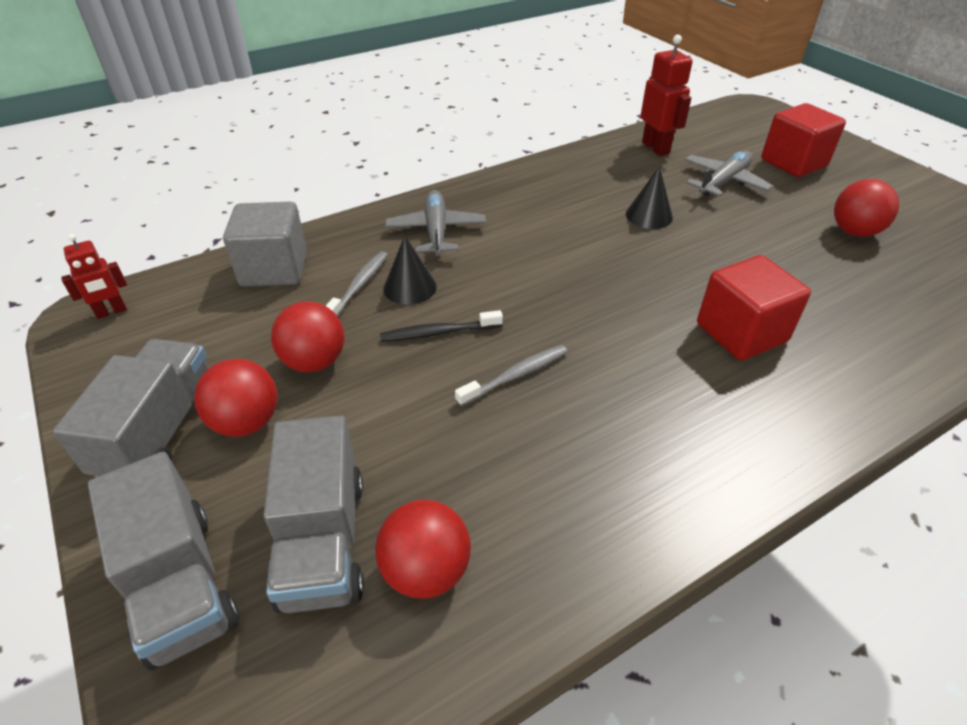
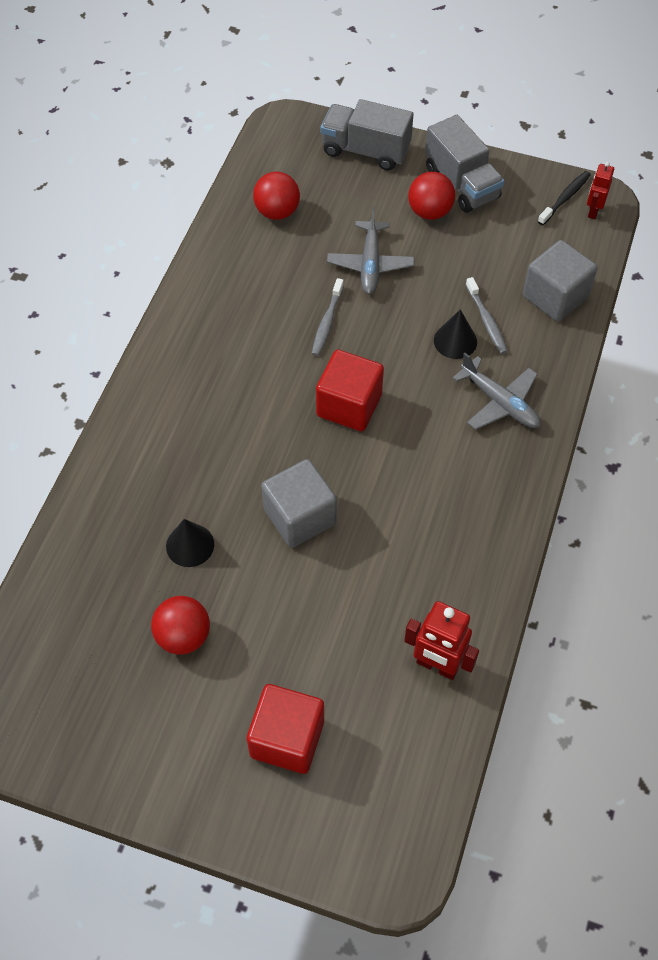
camera: 140 degrees right, 15 degrees up
(314, 362) = (442, 259): red ball -> none
(323, 541) = (330, 195): grey truck -> none
(438, 333) = (399, 321): black toothbrush -> black toothbrush (565, 198)
(649, 215) = (362, 537): black cone -> black cone (190, 545)
(694, 248) = (300, 517): none -> grey cube
(723, 182) = (334, 644): grey plane -> grey plane (370, 264)
(741, 333) = (218, 445): red cube -> red cube (349, 405)

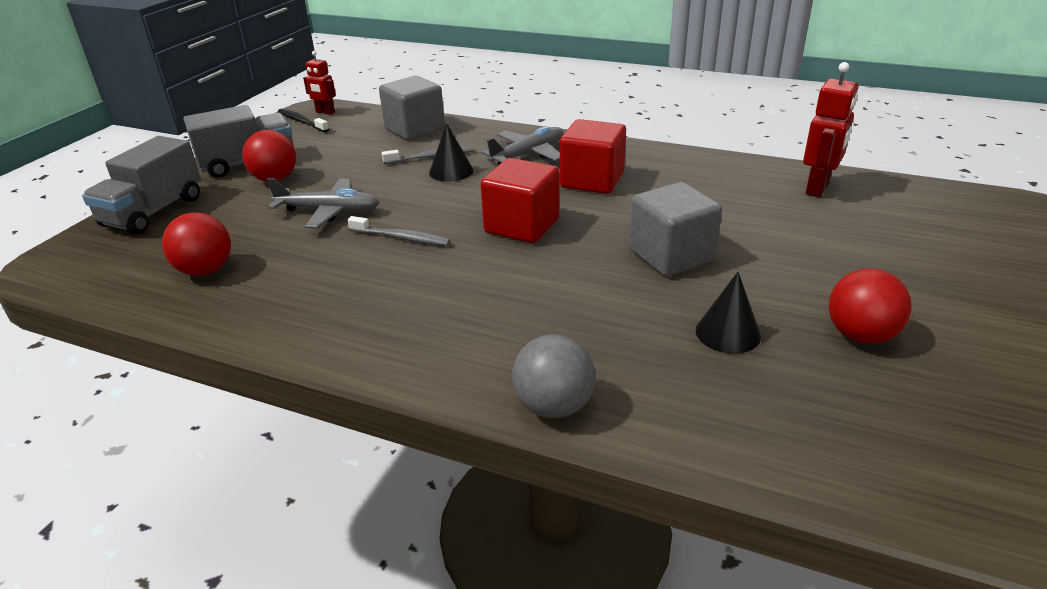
camera: 85 degrees left, 25 degrees down
(117, 435) = (553, 406): none -> grey ball
(287, 738) = (945, 264): red cube -> red cube (592, 180)

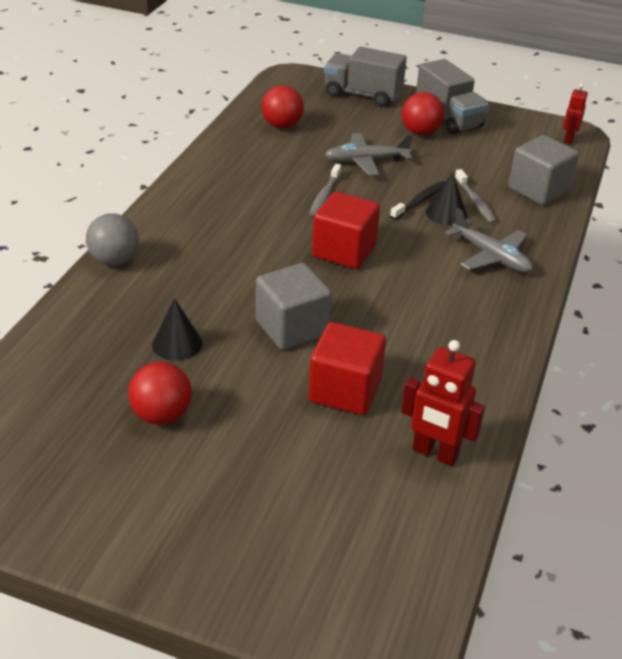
camera: 85 degrees right, 5 degrees up
(302, 122) = (542, 130): black toothbrush -> black toothbrush (419, 201)
(328, 211) = (366, 161): grey plane -> grey plane turned 75 degrees clockwise
(592, 180) = (436, 293): red cube -> red cube (345, 390)

